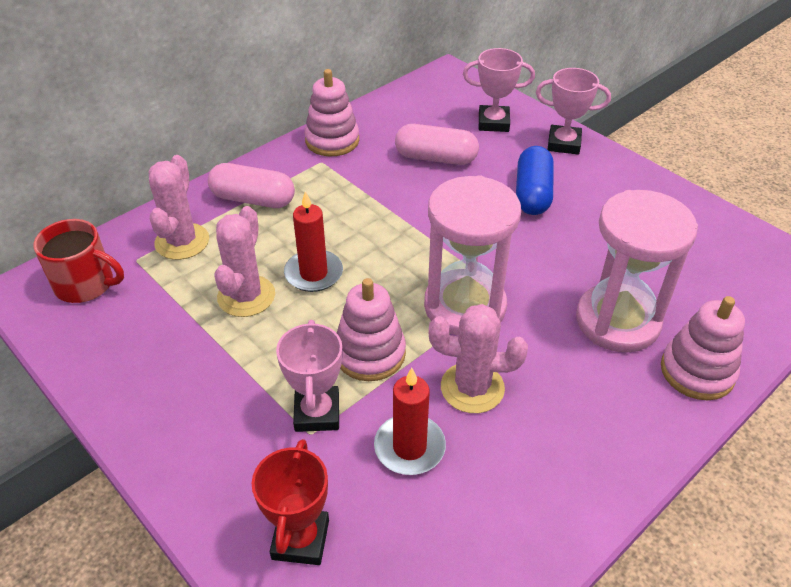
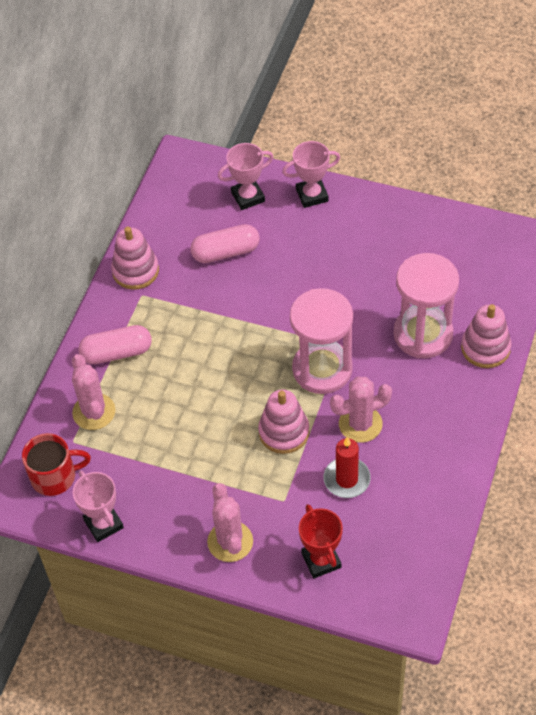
camera: 25 degrees left, 10 degrees up
(246, 296) = (174, 431): pink cactus -> pink cactus (230, 541)
(313, 273) = (206, 392): red candle -> none
(317, 413) = (278, 486): pink trophy -> pink trophy (103, 524)
(532, 193) = (315, 254): blue capsule -> none

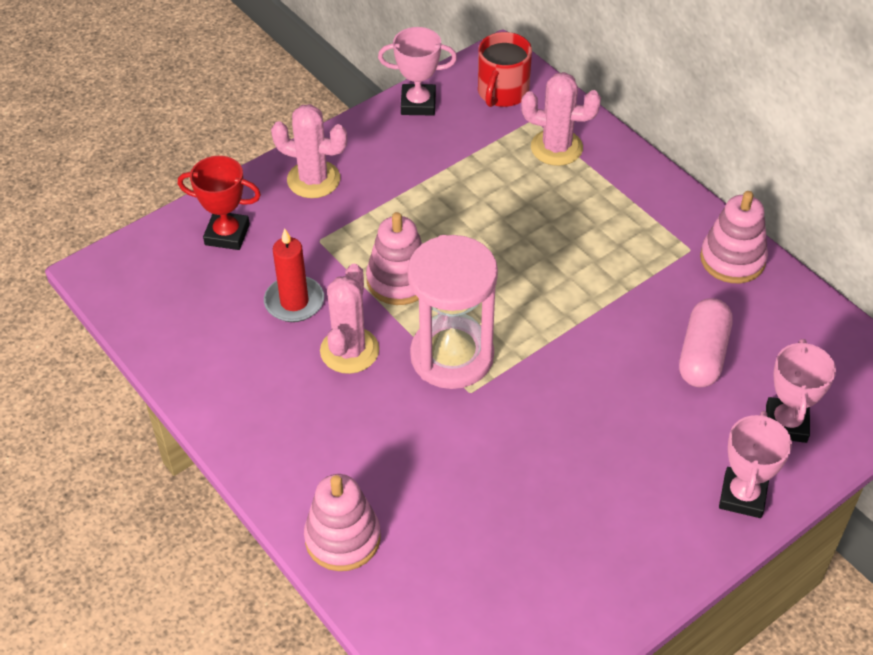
camera: 120 degrees right, 5 degrees down
(117, 353) = (621, 195): pink capsule -> none
(423, 334) = (418, 484): pink hourglass -> none

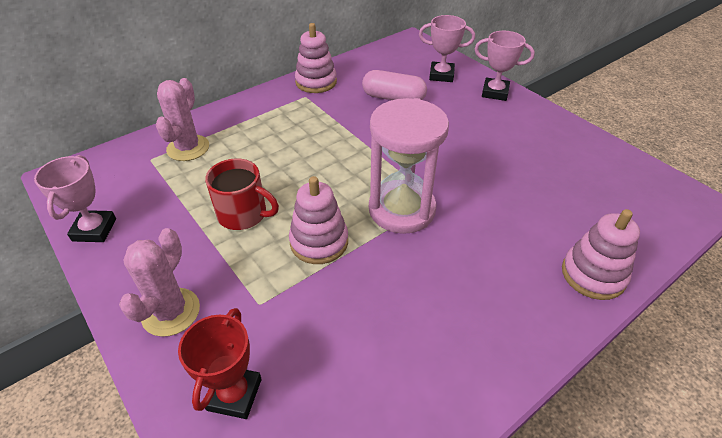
camera: 90 degrees left, 5 degrees down
(294, 302) = (340, 321): red candle -> none
(349, 350) = (399, 275): pink cactus -> none
(502, 92) = (108, 175): red mug -> red mug (243, 214)

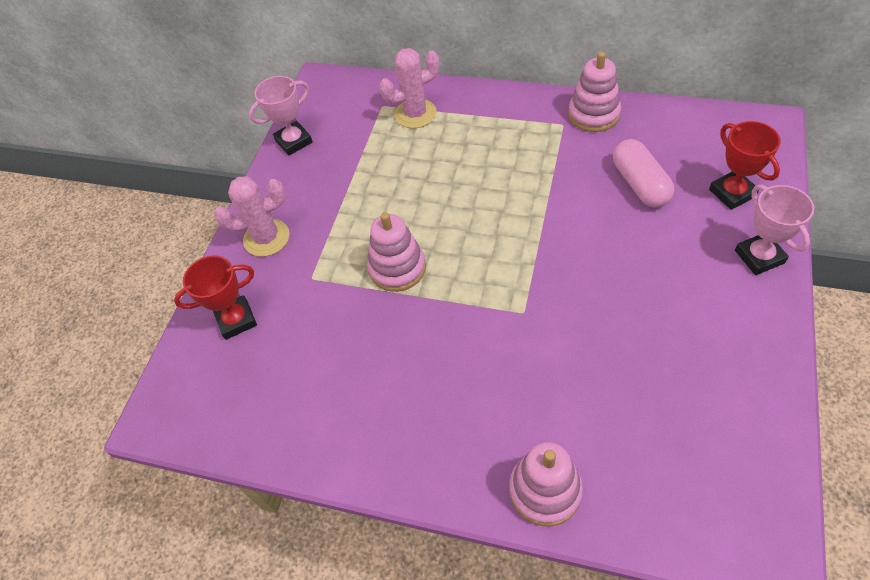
camera: 60 degrees right, 10 degrees up
(243, 214) = (381, 203): red mug -> none
(401, 209) = (486, 296): pink hourglass -> none
(441, 75) = (732, 193): pink trophy -> red trophy

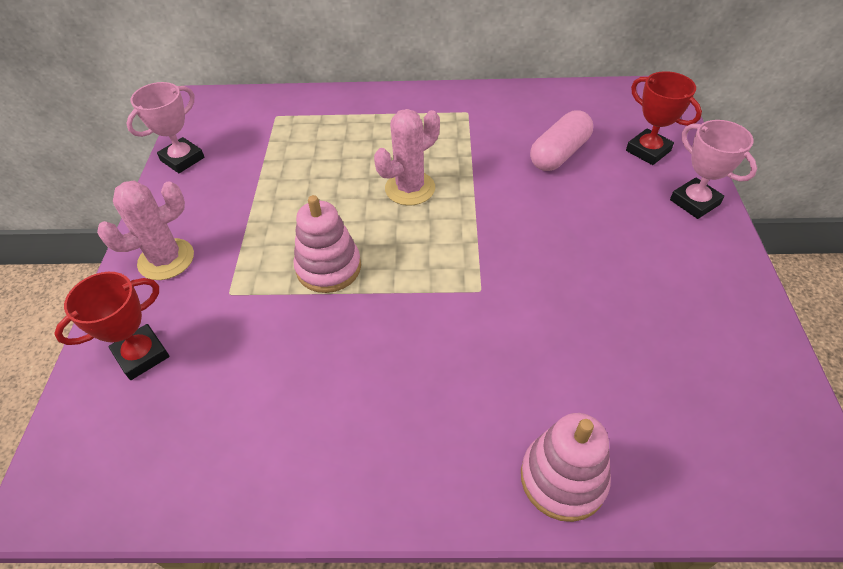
camera: 20 degrees left, 5 degrees down
(415, 114) = (313, 119): pink cactus -> pink cactus (410, 188)
(593, 114) = (494, 100): pink stacking toy -> none
(640, 184) = (559, 154): pink capsule -> pink capsule turned 75 degrees clockwise

